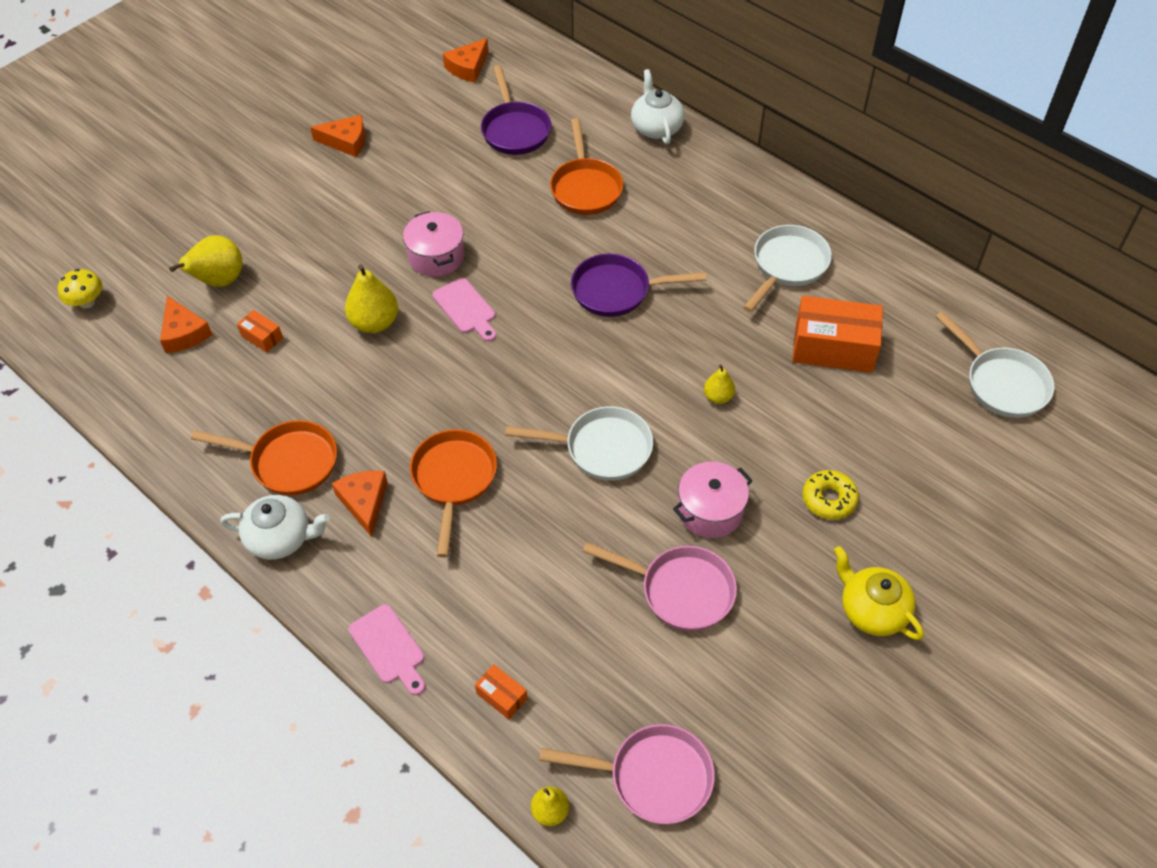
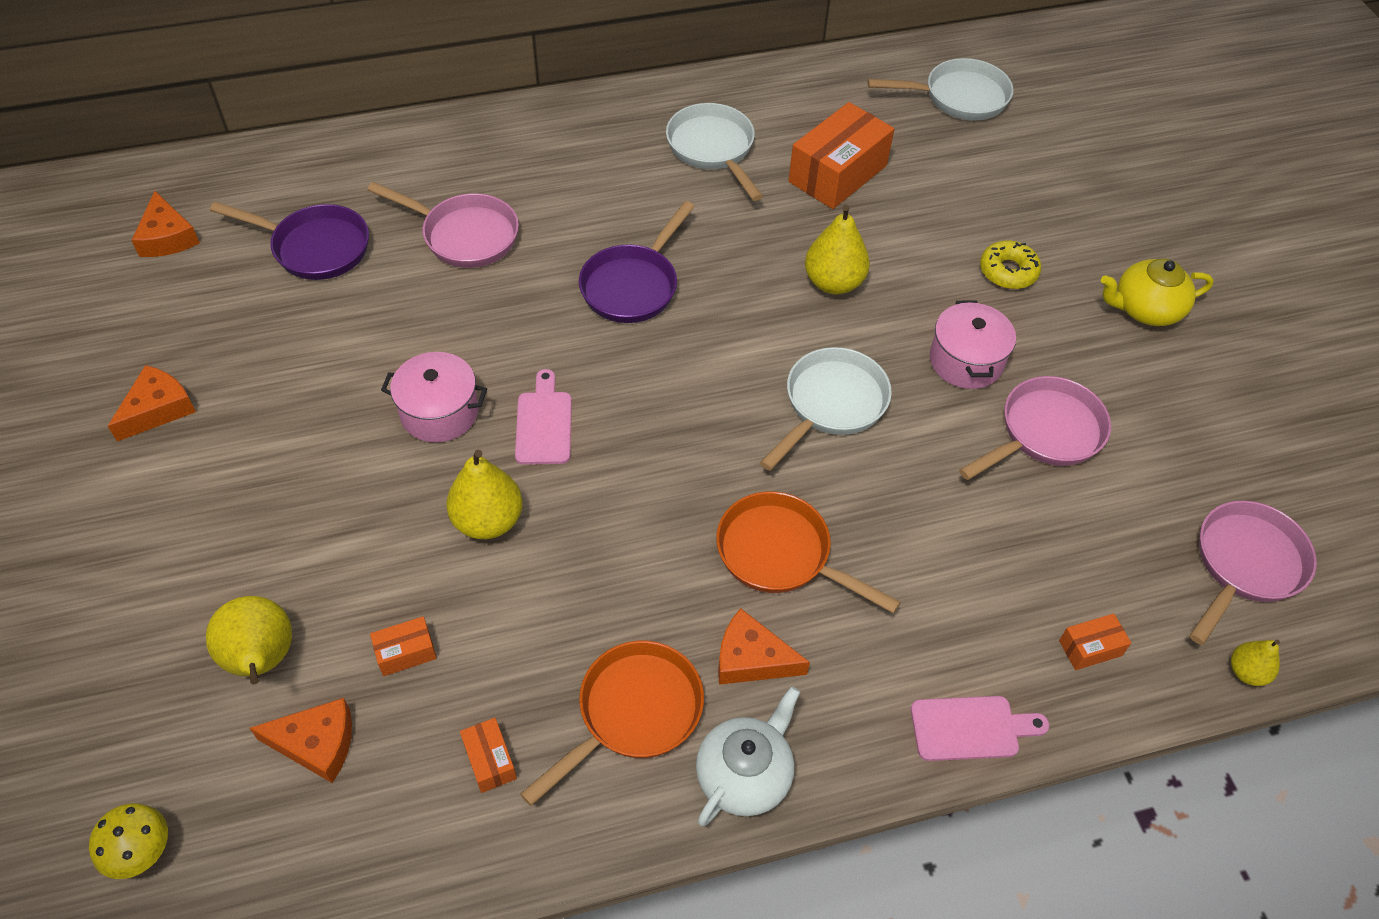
camera: 60 degrees left, 0 degrees up
(218, 412) = (490, 760): none -> orange box
(466, 308) = (544, 423): pink cutting board -> pink cutting board turned 90 degrees counterclockwise
(585, 187) = (464, 235): orange pan -> pink pan
(656, 128) = (436, 139): white teapot -> none
(718, 397) = (833, 282): yellow pear -> yellow pear, size x1.76

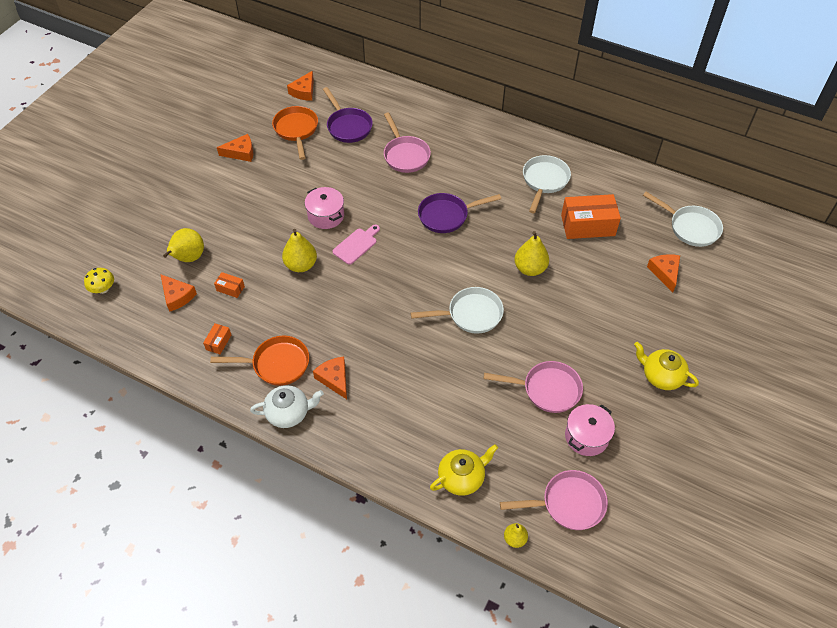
camera: 45 degrees right, 0 degrees up
(781, 554) = (386, 353): orange pan -> orange pan (296, 130)
(966, 361) = (548, 338): pink pot -> pink pot (586, 436)
(970, 728) = (382, 465): pink cutting board -> none
(997, 174) = (665, 273): none -> orange cheese
(1008, 271) = (615, 316): yellow donut -> none
(1090, 648) = (462, 477): orange box -> yellow teapot

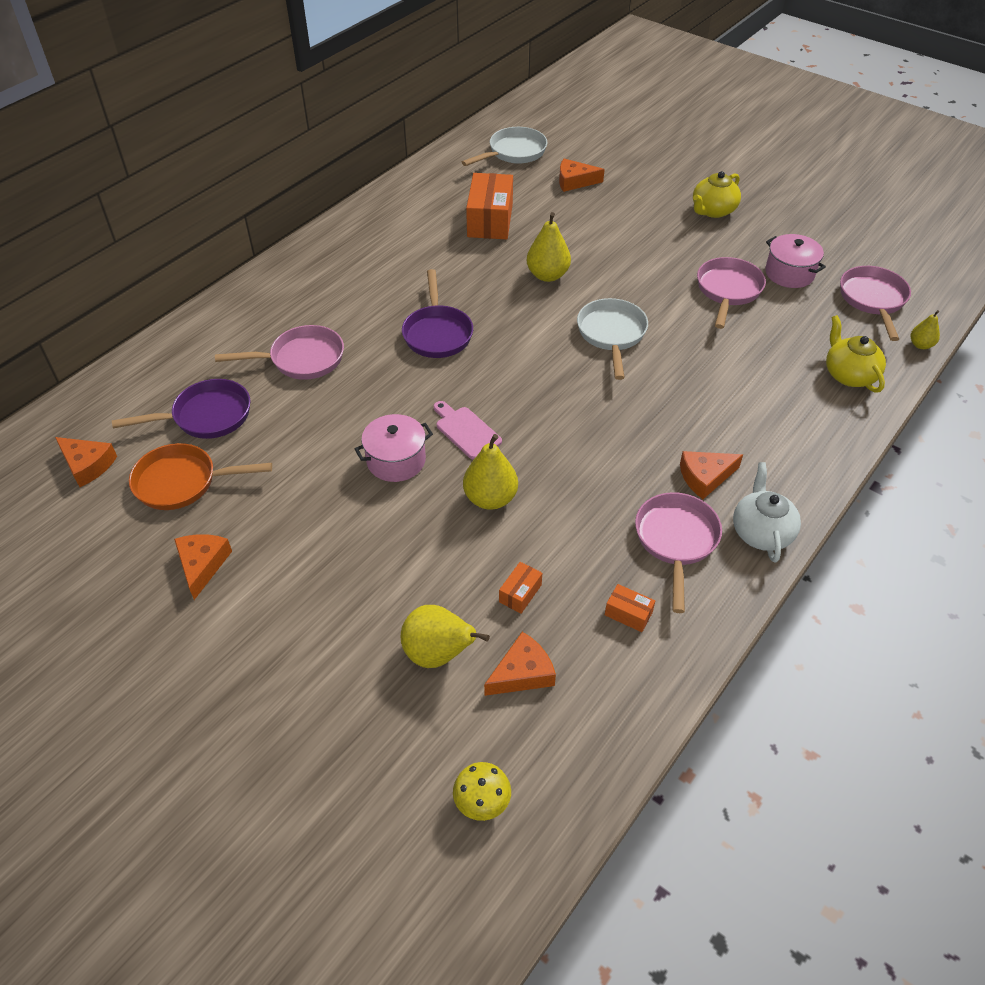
camera: 80 degrees left, 5 degrees down
(276, 364) = (676, 541): orange pan -> pink pan
(544, 181) = (405, 240): white pan -> none

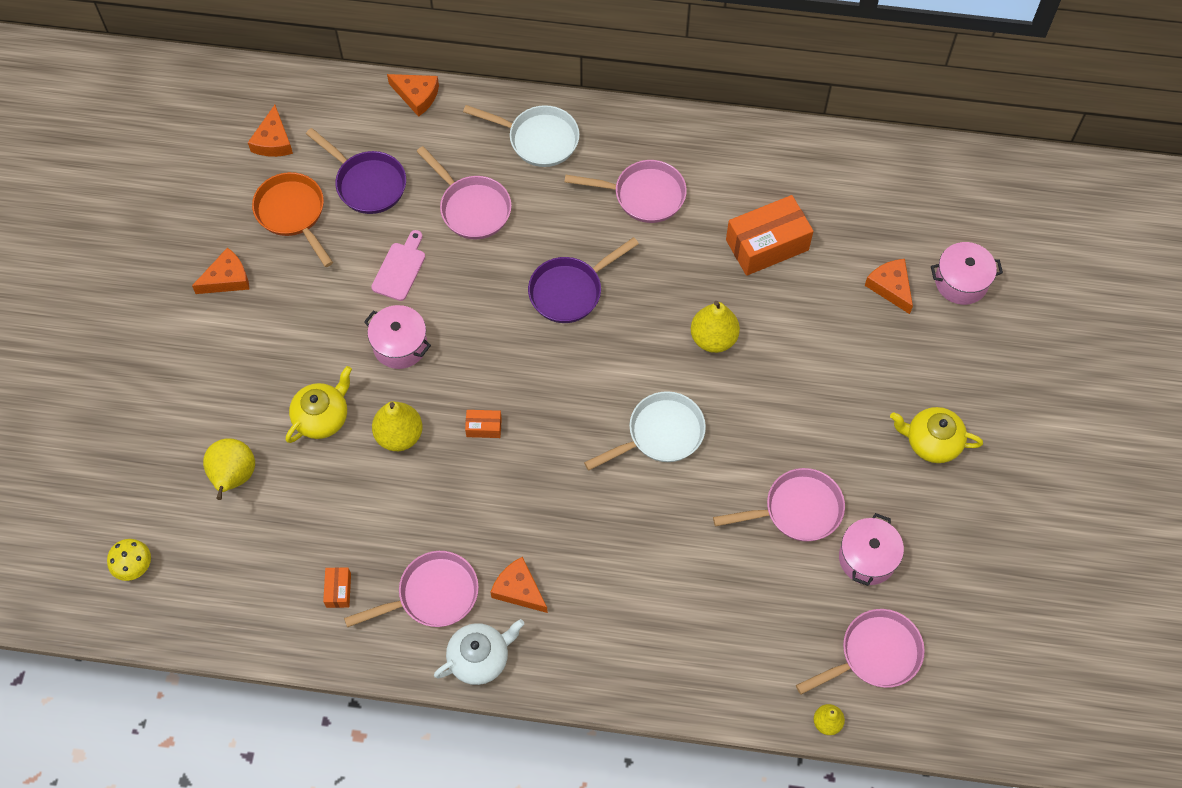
camera: 60 degrees right, 15 degrees up
(388, 261) = (643, 195): none -> pink pan
(466, 431) = (463, 378): pink cutting board -> pink cutting board (400, 268)
(514, 152) = (902, 205): white pan -> white pan (538, 139)
(520, 593) = (316, 504): orange box -> orange box (484, 427)
(522, 673) = (246, 541): orange cheese -> orange cheese (417, 96)
(596, 153) = (961, 282): none -> pink pot
(849, 375) = (735, 667): yellow teapot -> yellow teapot (322, 417)

